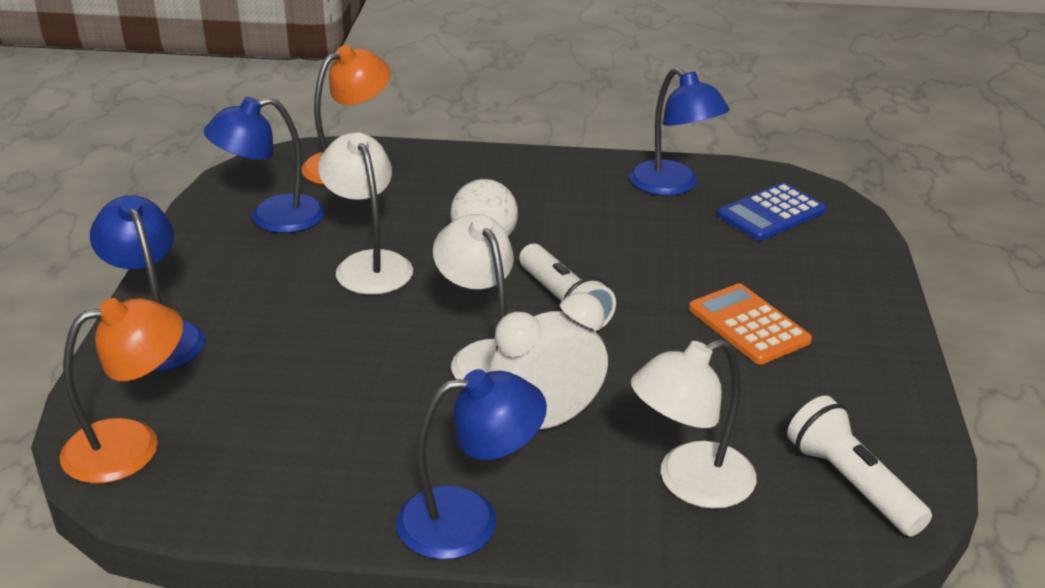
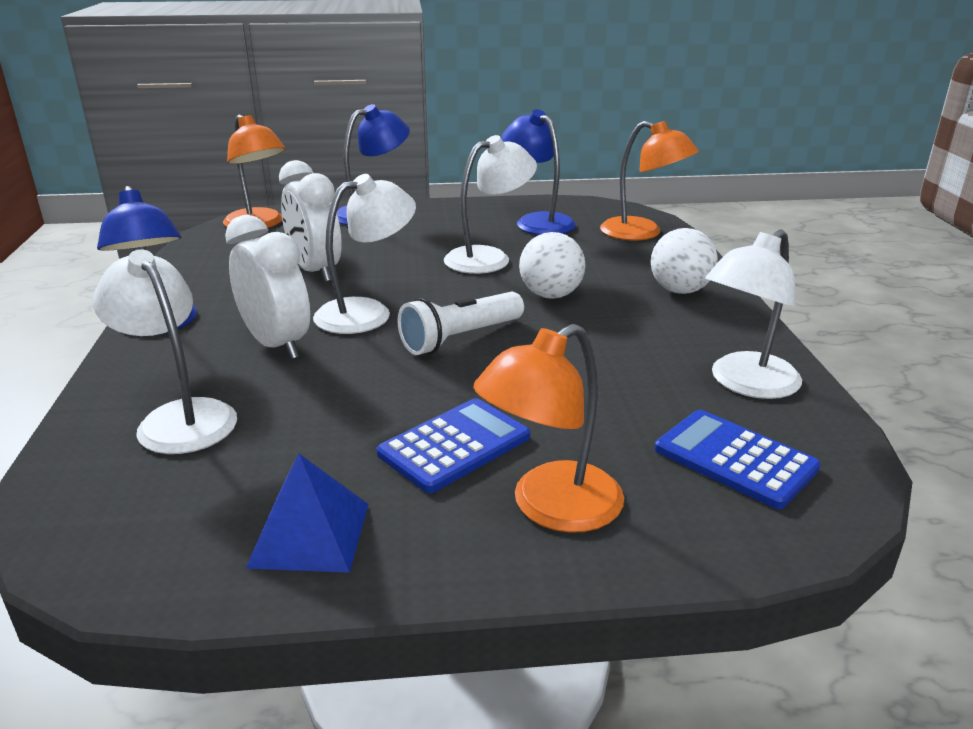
camera: 80 degrees right, 5 degrees down
(349, 391) = (315, 271): none -> white clock
(499, 175) = (680, 290): none -> white ball
(673, 186) = (745, 384): blue lamp -> white lamp
(748, 325) = (454, 445): orange calculator -> blue calculator
(827, 293) = (550, 508): none -> orange lamp
(851, 483) = (154, 521): white flashlight -> none
(862, 400) = (310, 534): none -> blue pyramid

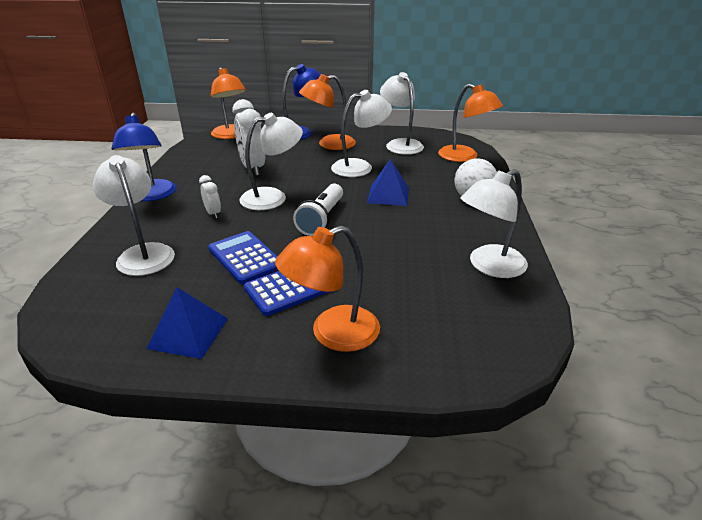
camera: 10 degrees right, 5 degrees up
(277, 345) = (213, 213): white clock -> white clock, size x0.50
(426, 228) = (329, 144): none -> orange lamp
(460, 338) = (322, 219): white flashlight -> white flashlight turned 45 degrees counterclockwise
(538, 221) = (400, 144): blue lamp -> white lamp
(550, 295) = (388, 195): white ball -> blue pyramid
(735, 459) = (460, 316): blue calculator -> blue calculator (245, 257)

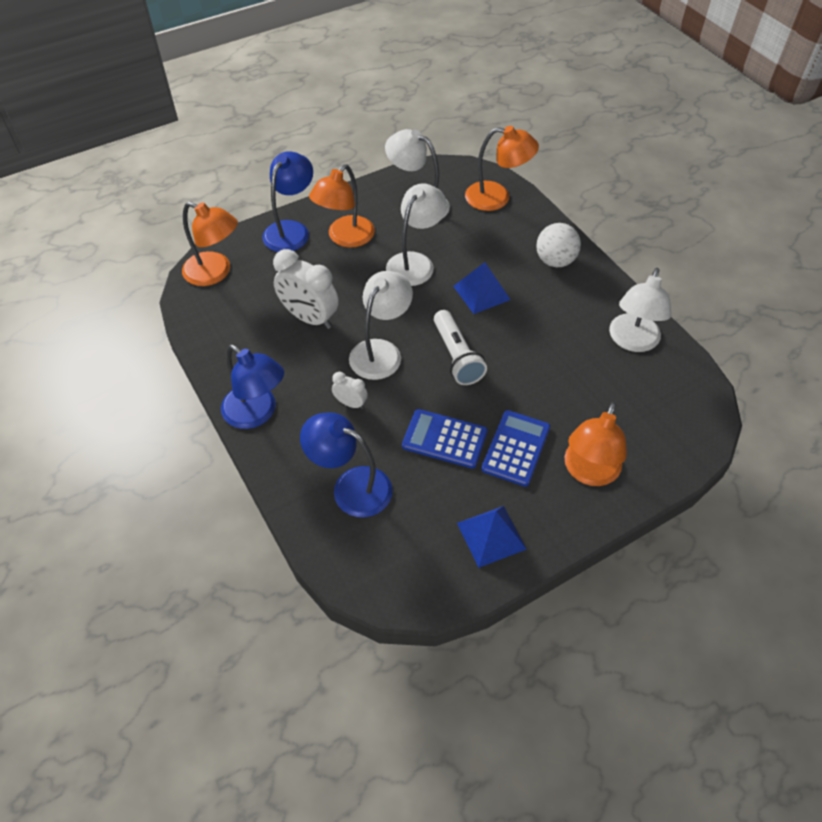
camera: 35 degrees left, 20 degrees up
(143, 253) = (351, 486): white lamp -> blue lamp

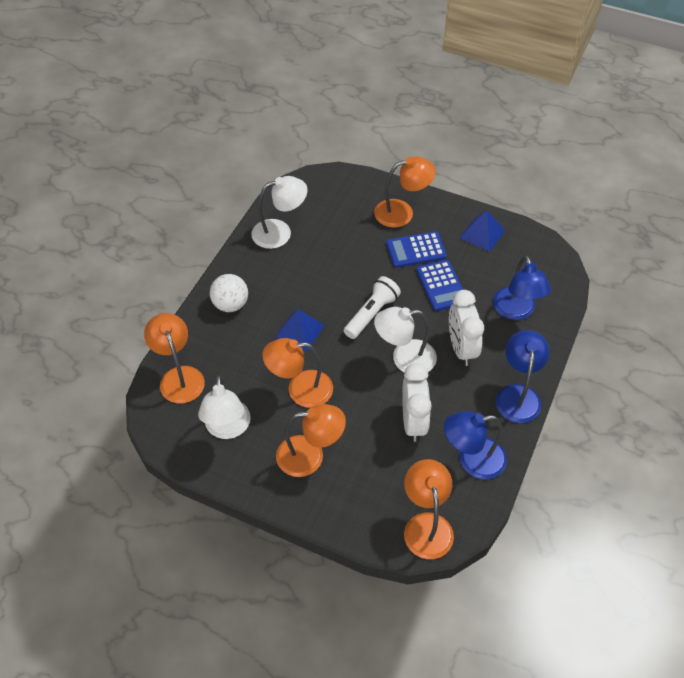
camera: 125 degrees left, 0 degrees up
(291, 230) = (332, 504): blue lamp -> blue lamp (472, 460)
(351, 403) = (461, 348): white clock -> white clock, size x2.00
(415, 262) = (300, 389): white lamp -> orange lamp

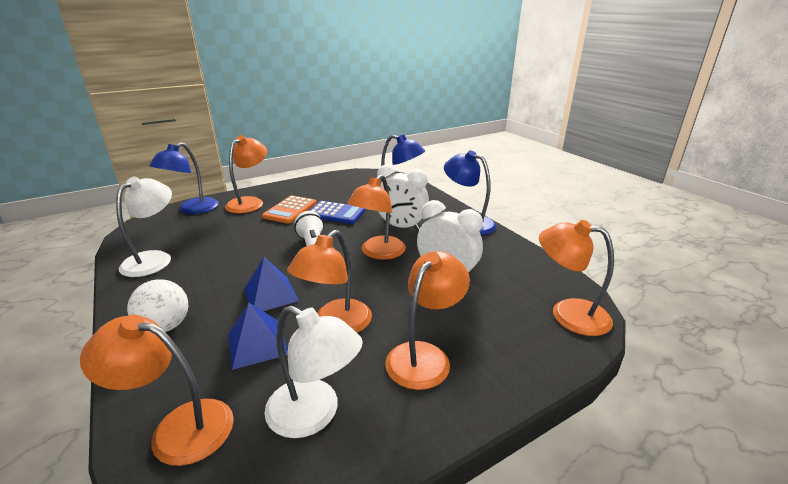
camera: 55 degrees left, 25 degrees down
(404, 358) = (378, 253): white lamp -> orange lamp
(416, 250) = (290, 210): blue calculator -> orange calculator
(472, 460) = (512, 263): blue lamp -> blue lamp (192, 210)
(482, 234) = (320, 185): blue pyramid -> blue pyramid (257, 344)

